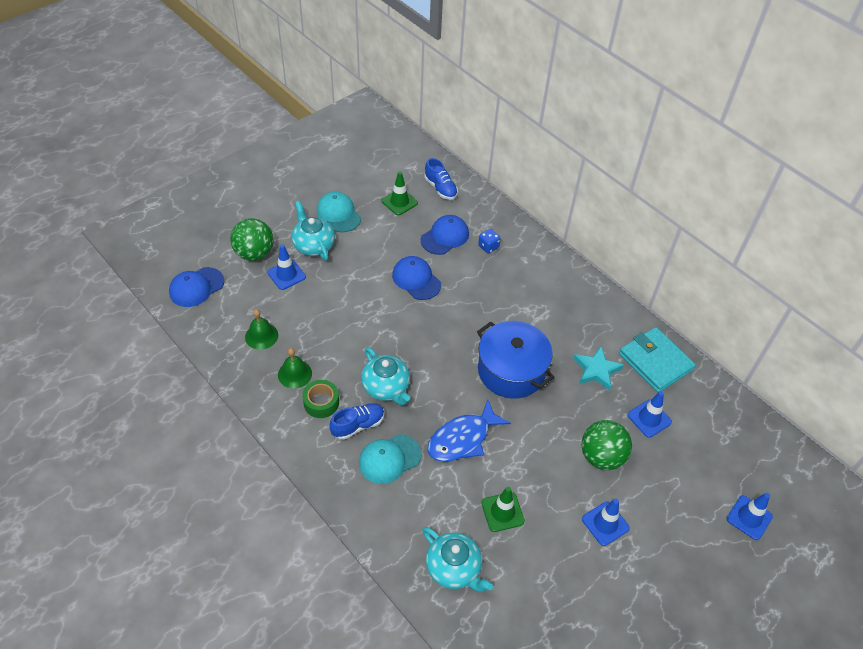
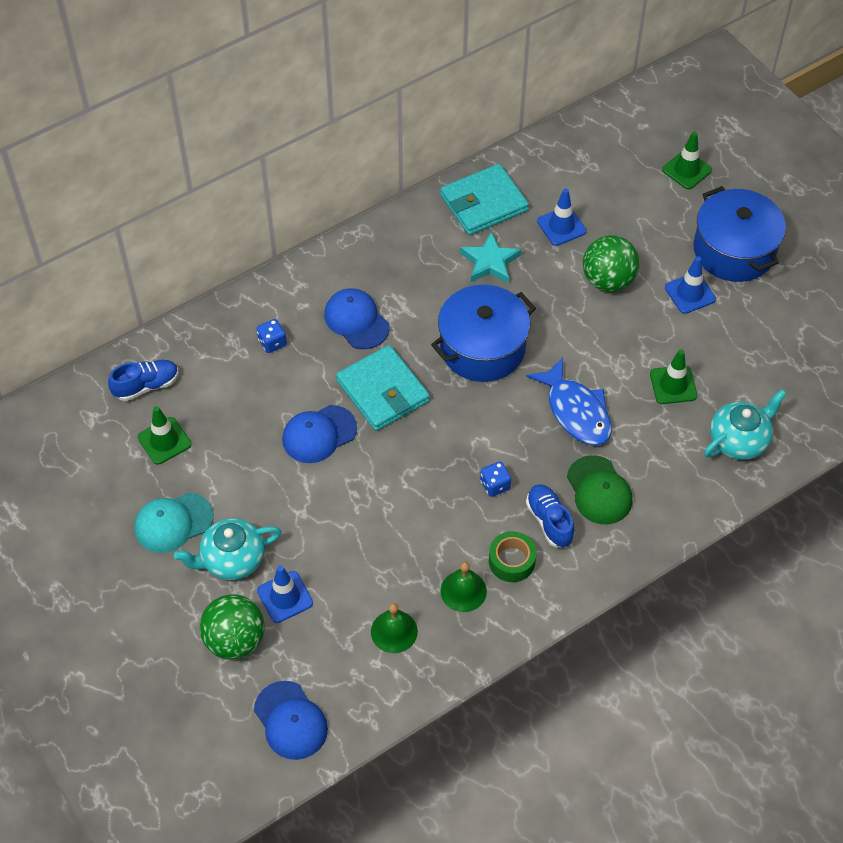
camera: 80 degrees left, 5 degrees up
(386, 387) = (495, 485): turquoise teapot -> blue dice
(389, 459) = (599, 490): turquoise cap -> green cap
(445, 237) = (244, 391): blue cap -> blue cap (356, 320)
(459, 312) = (383, 391): none -> turquoise wallet
(666, 562) = (734, 250): none -> blue pot
(749, 517) = (686, 170): blue traffic cone -> green traffic cone

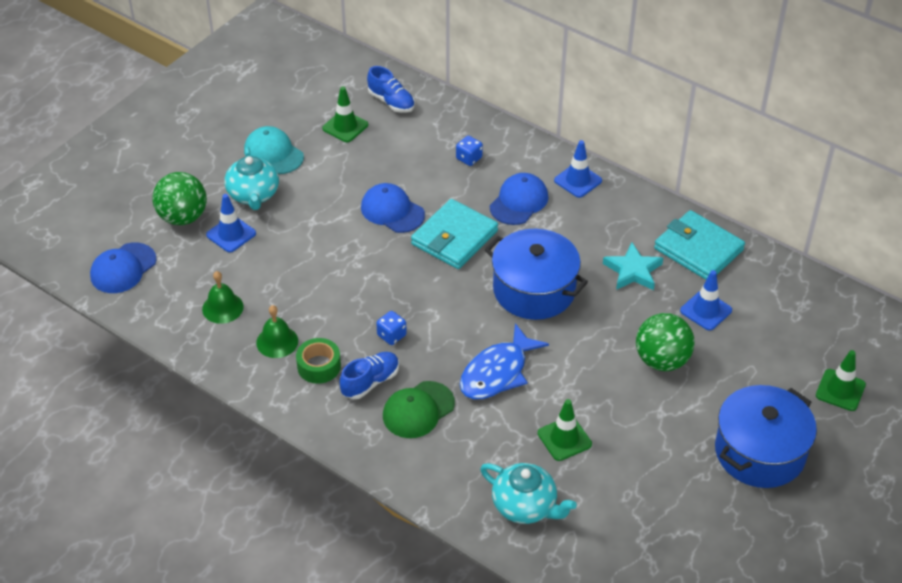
camera: 70 degrees right, 10 degrees down
(232, 559) = (253, 195): turquoise teapot -> turquoise teapot turned 150 degrees counterclockwise
(690, 293) = (683, 427): blue traffic cone -> blue traffic cone (578, 180)

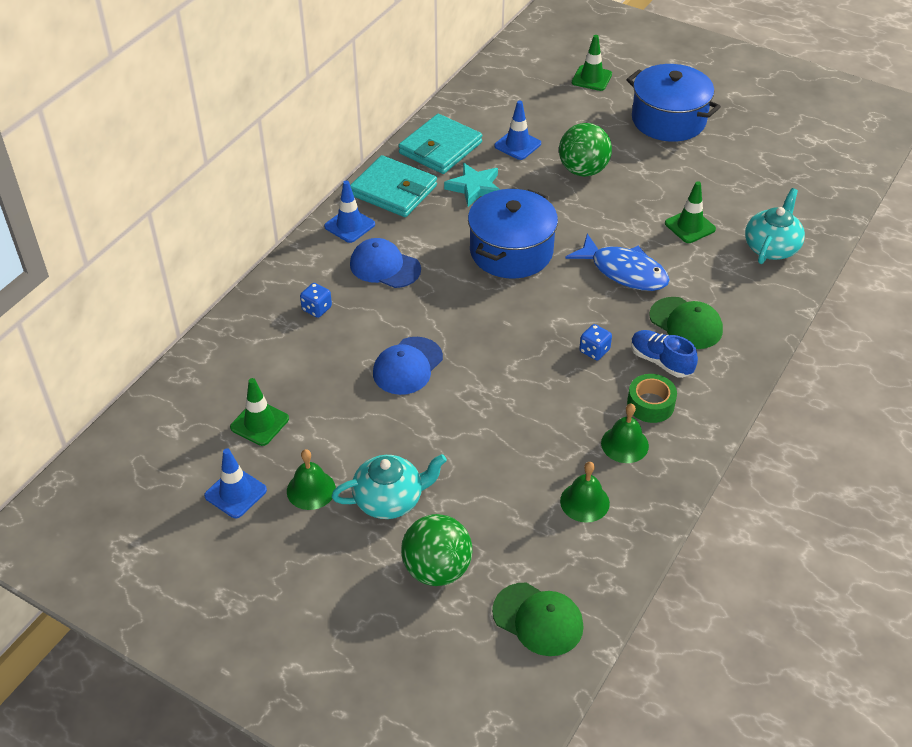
camera: 95 degrees left, 0 degrees up
(123, 268) = (538, 619): blue cap -> green cap
(231, 234) = (462, 512): blue traffic cone -> blue traffic cone (235, 493)
(273, 153) = (311, 490): turquoise cap -> green bell
(391, 102) = (213, 383): blue shoe -> none
(454, 238) = (444, 312): turquoise wallet -> turquoise wallet (393, 190)

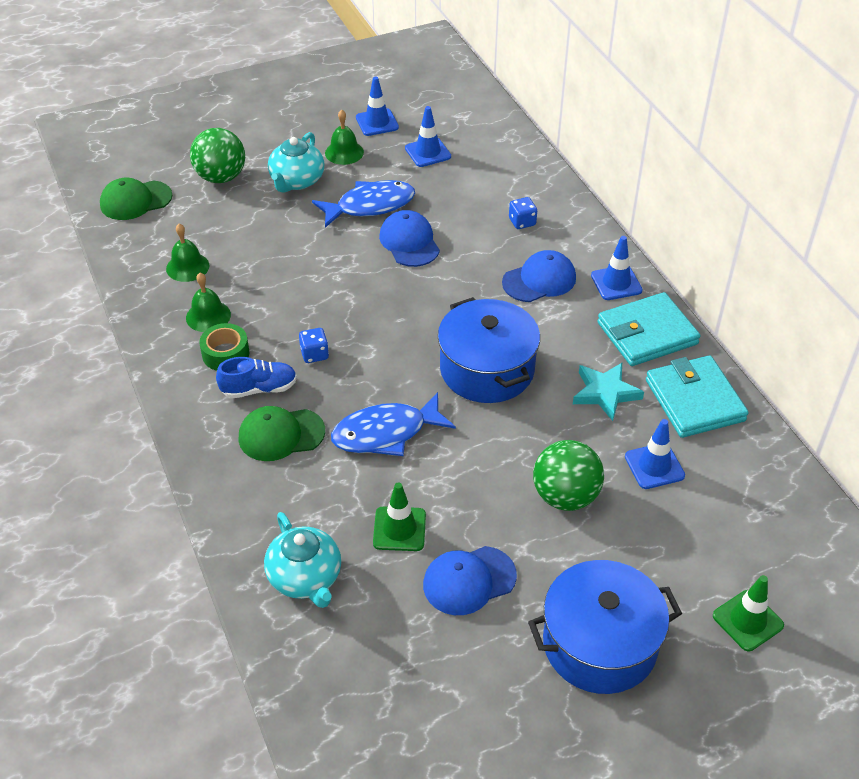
camera: 125 degrees right, 0 degrees up
(259, 423) = (428, 152): green traffic cone -> blue traffic cone
(380, 420) = (370, 206): none -> blue fish
(689, 182) = (469, 580): none -> blue cap

